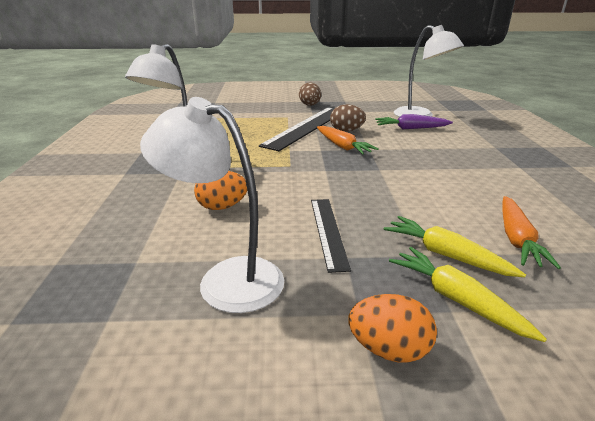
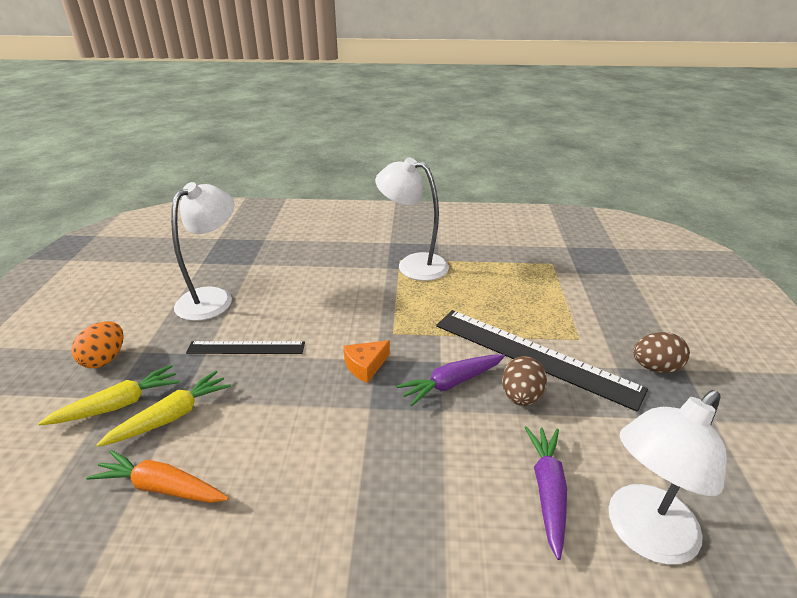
camera: 95 degrees right, 5 degrees up
(222, 207) = (311, 292): orange egg -> none
(335, 173) = (365, 366): none -> orange cheese
(342, 146) = (451, 383): orange carrot -> purple carrot

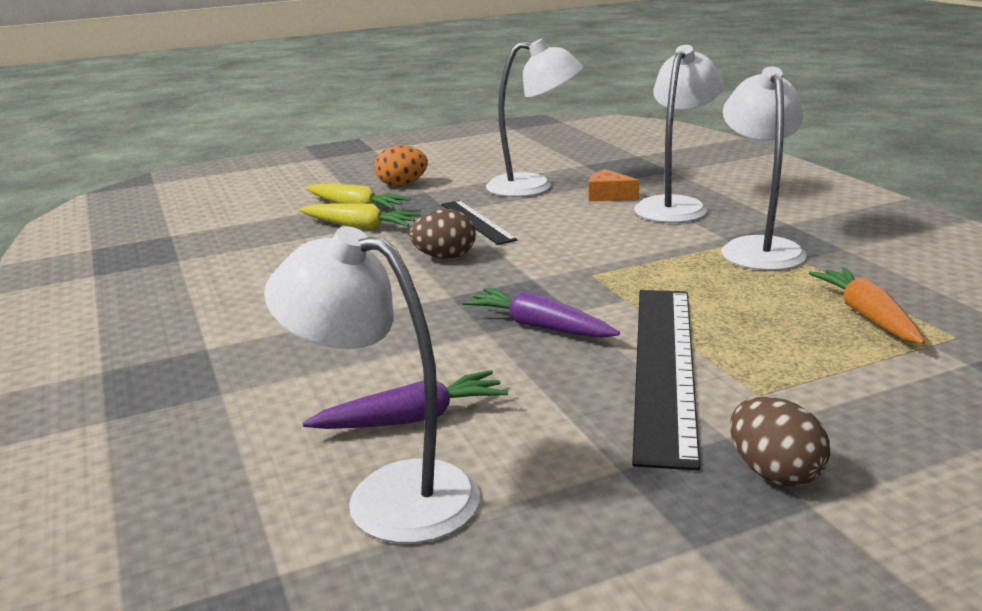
camera: 65 degrees right, 10 degrees down
(162, 487) = (283, 249): orange carrot -> orange carrot (867, 316)
(323, 262) = (675, 206): none -> white lamp
(365, 366) = (514, 276): orange cheese -> orange cheese (608, 196)
(521, 397) = (564, 373): brown egg -> brown egg (445, 257)

